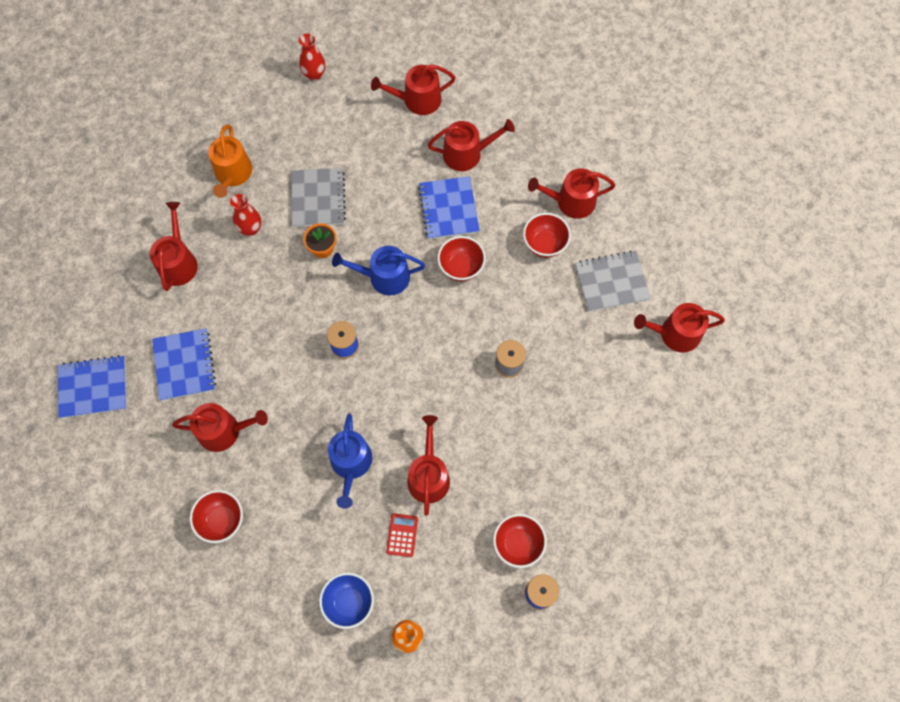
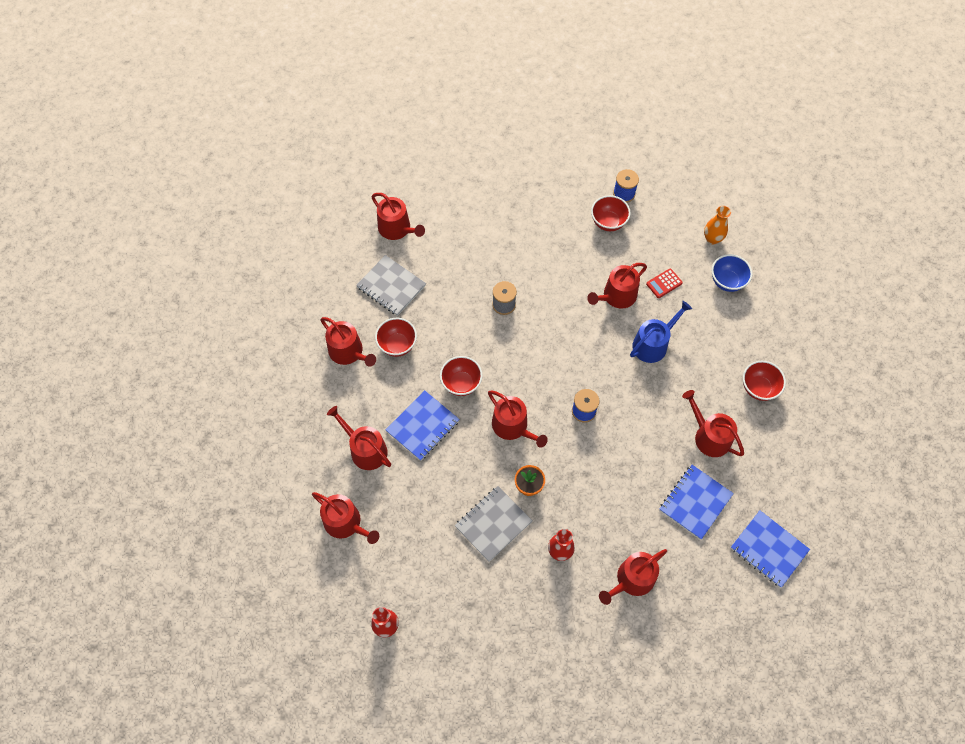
camera: 130 degrees left, 5 degrees down
(233, 174) = (529, 608): orange watering can -> none
(384, 277) = (513, 426): blue watering can -> red watering can

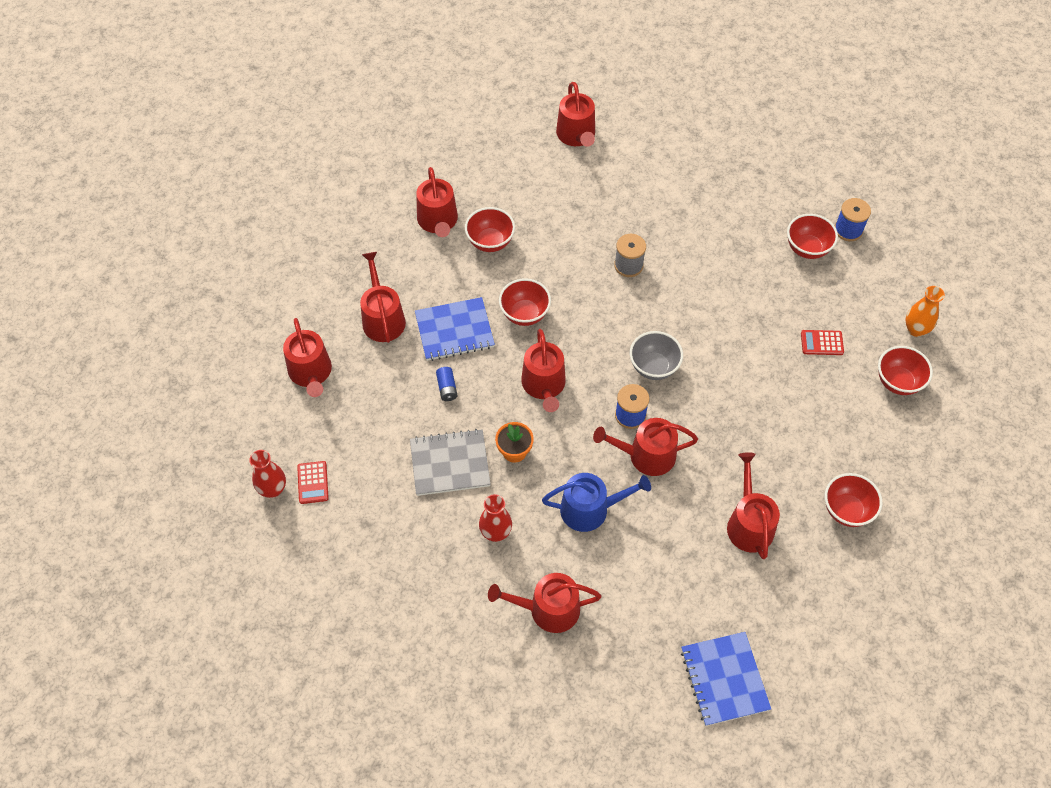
camera: 35 degrees right, 5 degrees down
(391, 286) = (527, 185): grey notebook -> none
(410, 602) = (313, 482): none -> red calculator
(450, 471) = (447, 388): none -> blue battery
(573, 367) = (653, 367): none -> grey bowl
(616, 296) = (757, 325): red watering can -> red watering can (646, 455)
(653, 344) = (760, 395): blue watering can -> blue watering can (590, 509)
(695, 502) = (679, 579): blue notebook -> none
(727, 281) = (898, 382): blue bowl -> red bowl

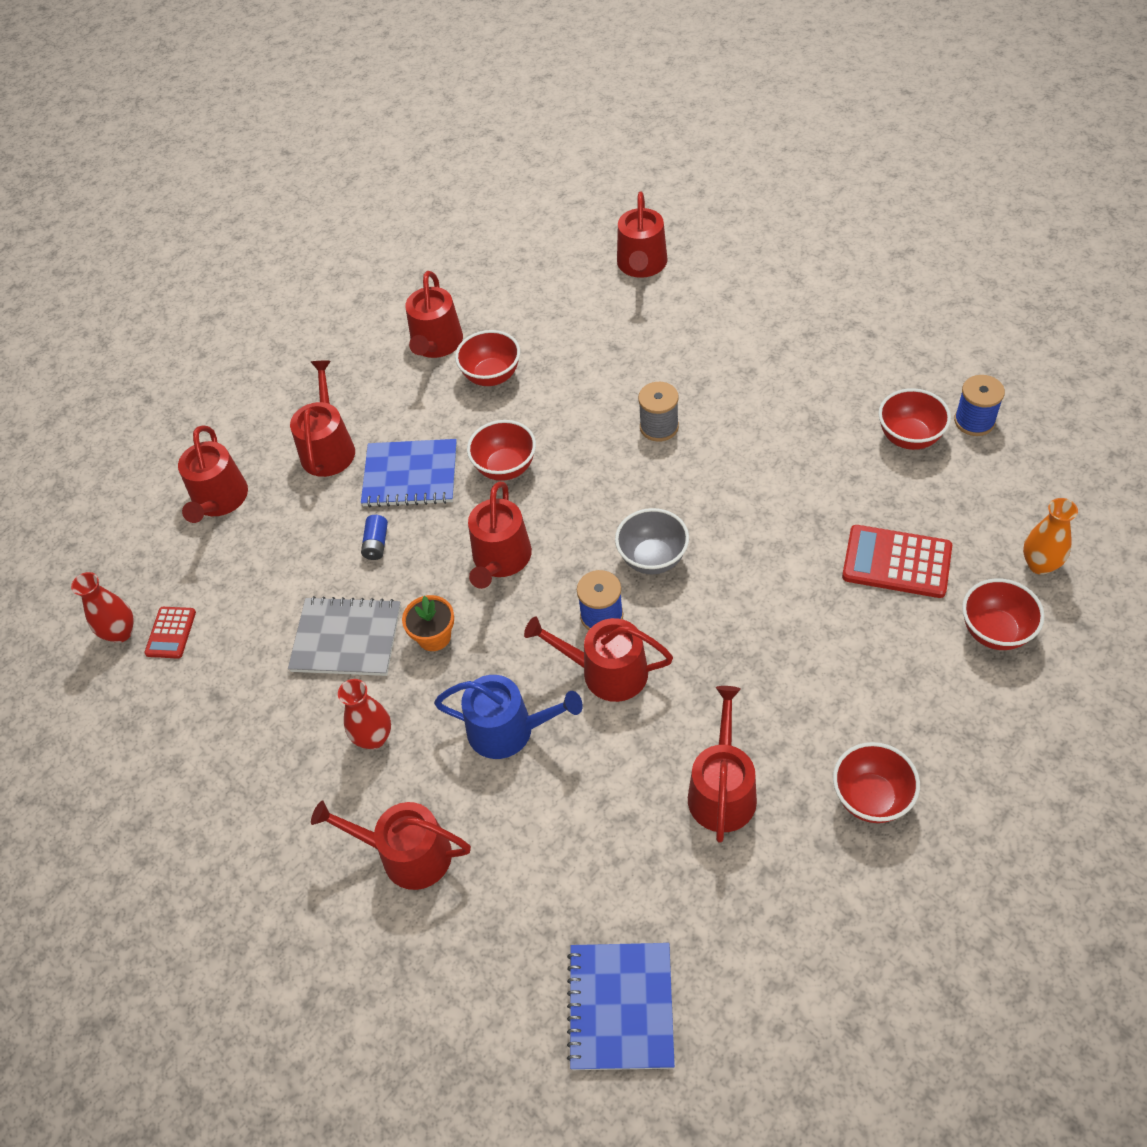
camera: 20 degrees right, 5 degrees down
(822, 343) = (896, 562): red calculator -> red calculator, size x1.74

